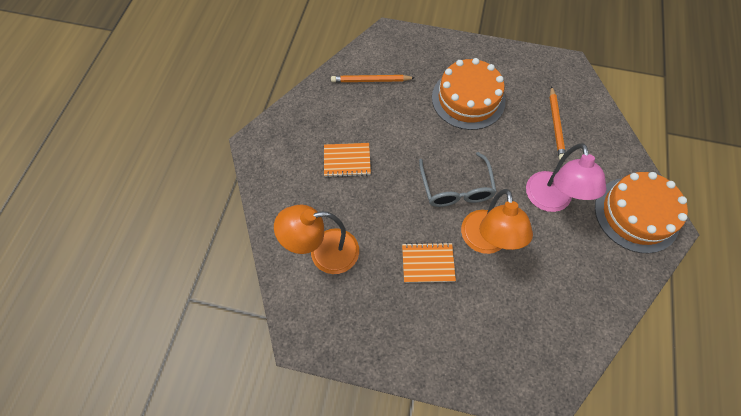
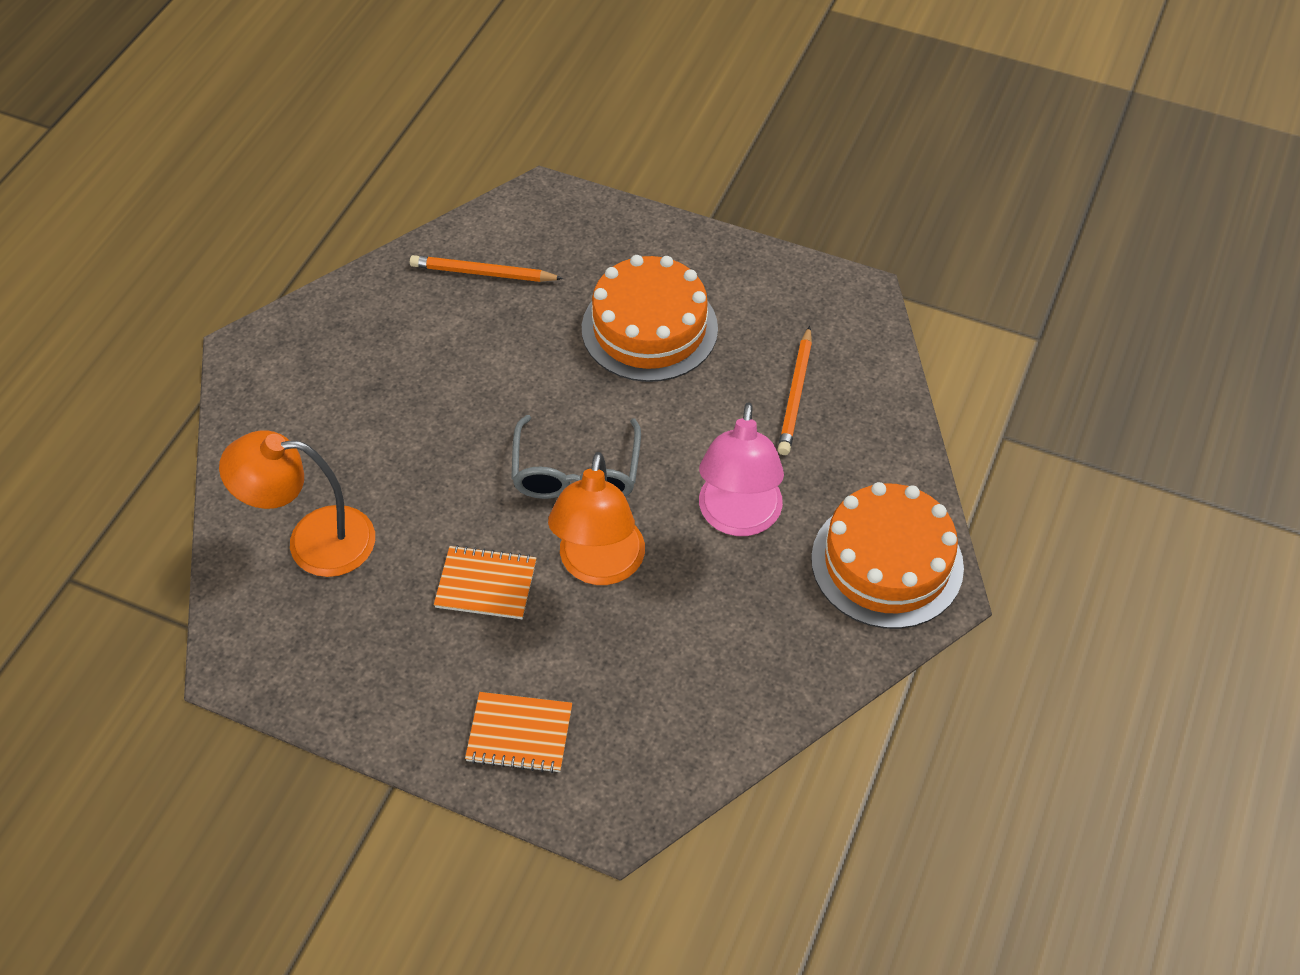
camera: 10 degrees right, 10 degrees down
(347, 161) = (398, 401): orange notebook -> orange notebook (519, 734)

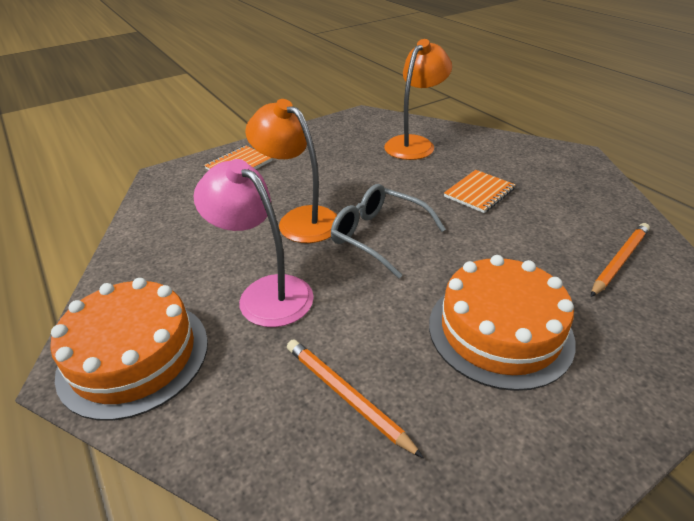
camera: 125 degrees right, 15 degrees down
(486, 584) = (333, 180): orange notebook -> orange notebook (479, 193)

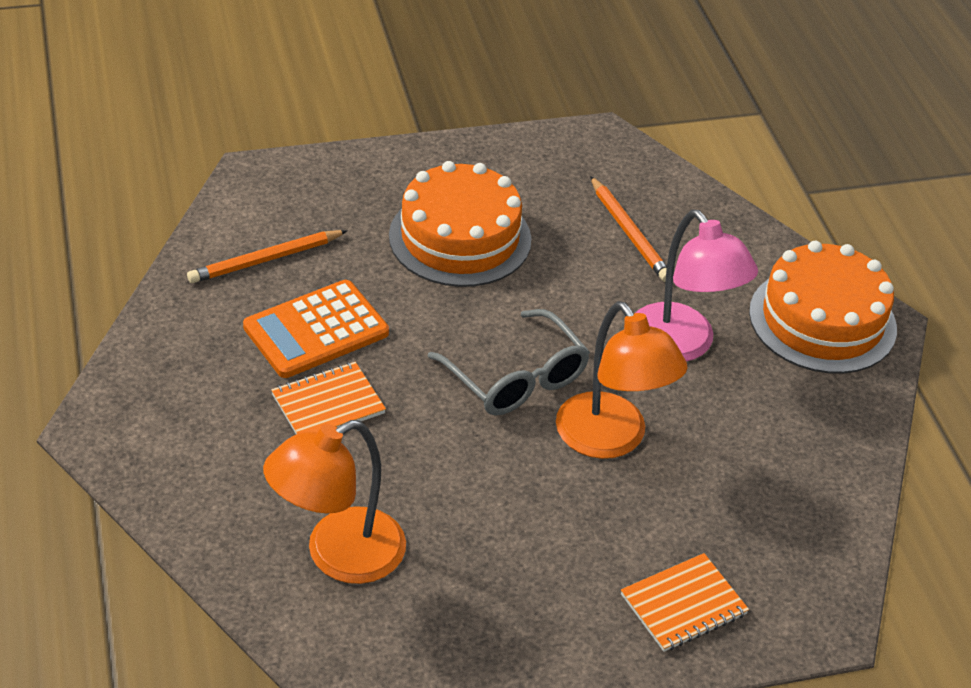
camera: 165 degrees left, 5 degrees up
(529, 227) = (316, 330): none -> orange calculator

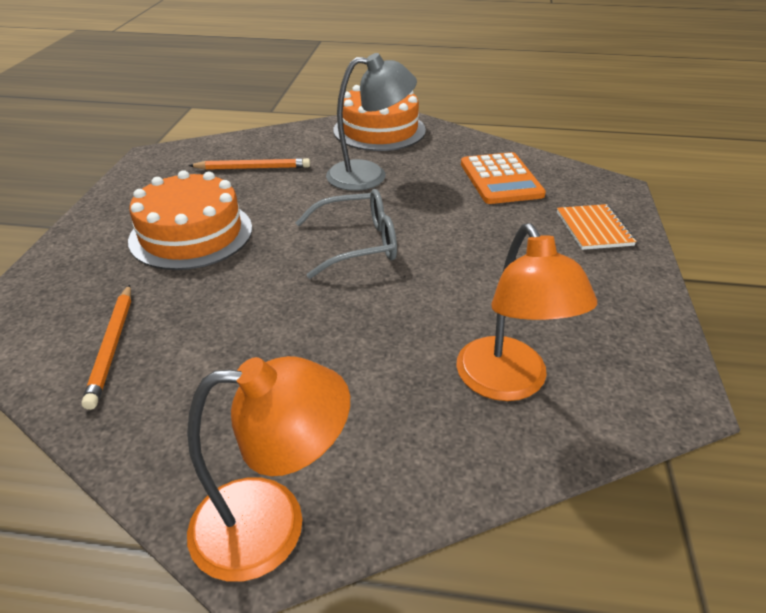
camera: 65 degrees left, 5 degrees down
(316, 330) = (230, 334): orange calculator -> orange calculator (501, 179)
(328, 404) = (326, 348): orange notebook -> none
(611, 440) = (439, 220): orange lamp -> orange lamp (272, 524)
(681, 345) = (369, 175): pink lamp -> grey lamp

